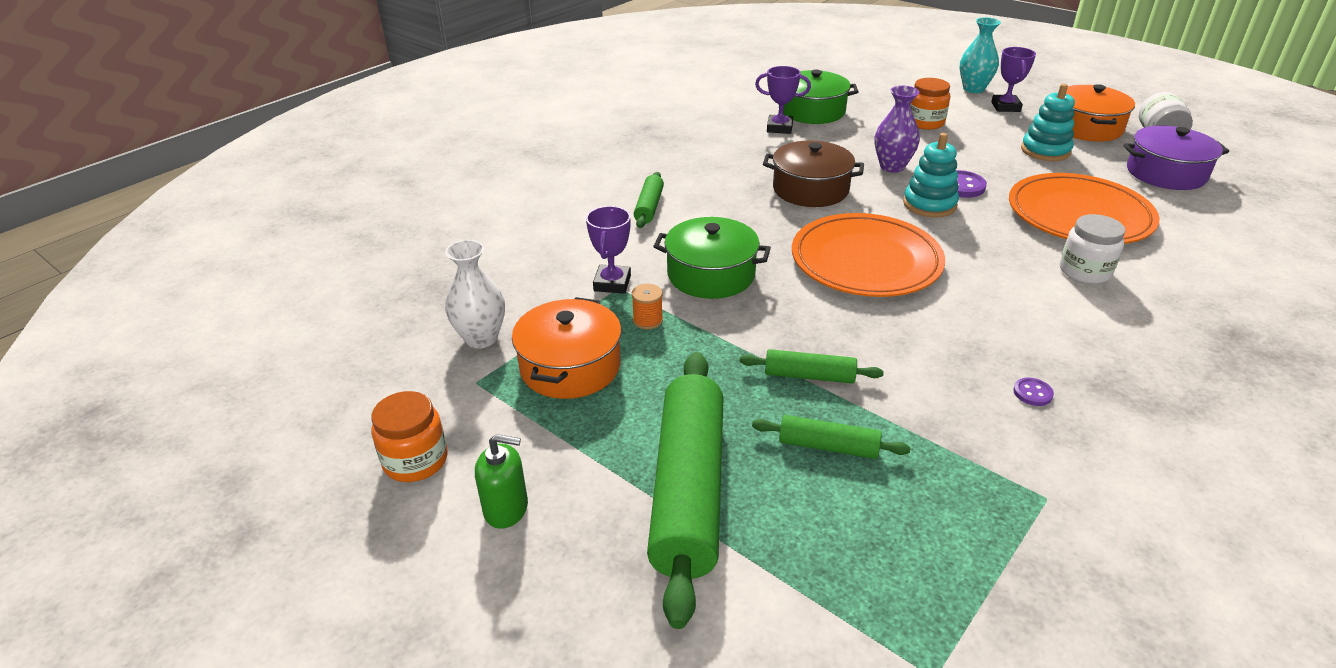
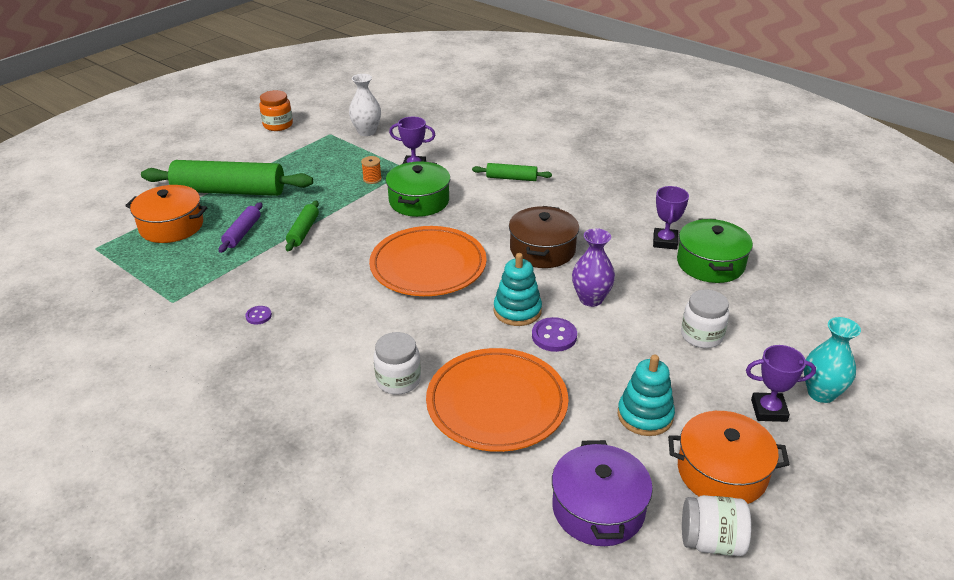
camera: 90 degrees right, 0 degrees up
(506, 509) = (239, 147): green soap dispenser -> none
(570, 366) = (335, 157): orange pot -> orange pot (171, 226)
(828, 446) = (242, 233): green rolling pin -> purple rolling pin
(925, 122) = (701, 336): orange jar -> white jar

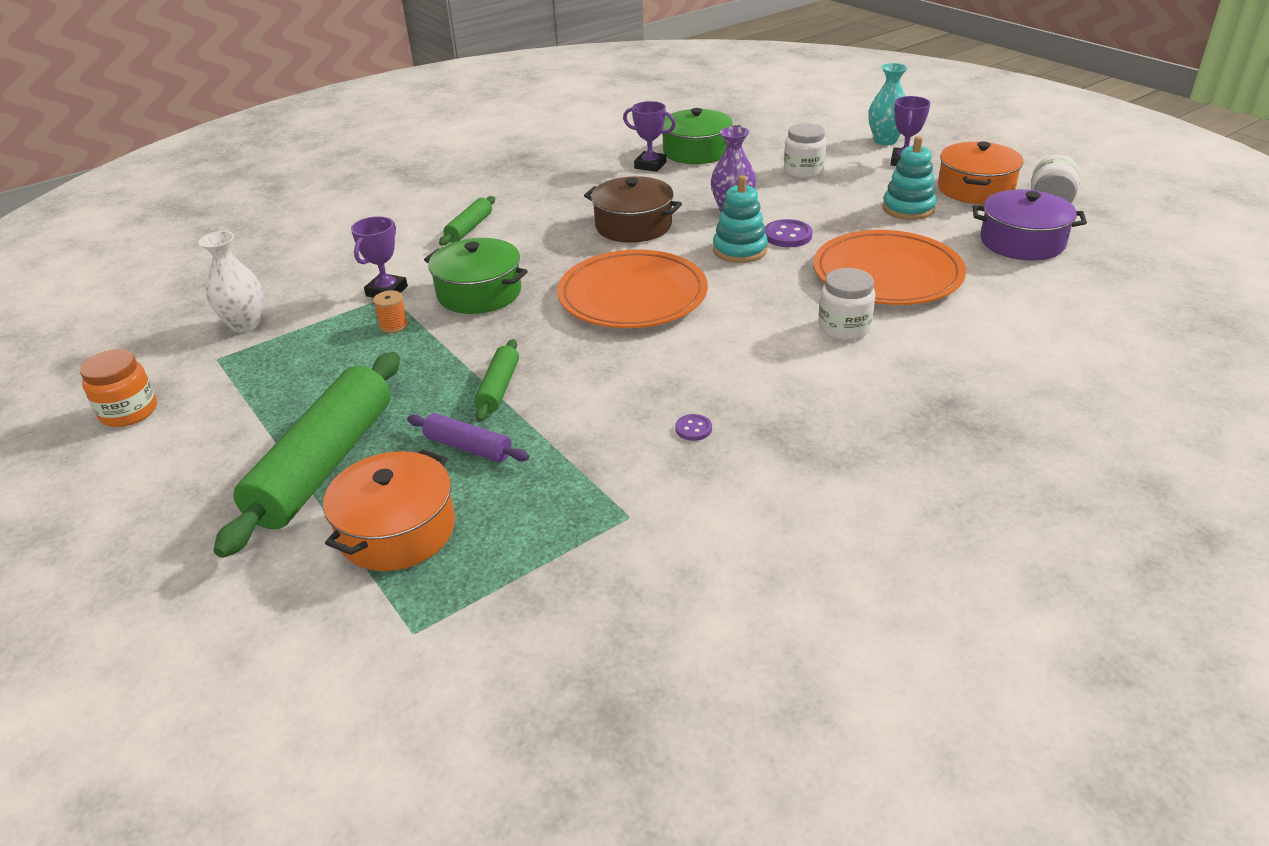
camera: 75 degrees left, 0 degrees up
(303, 231) = (499, 388): green rolling pin -> green rolling pin turned 75 degrees clockwise

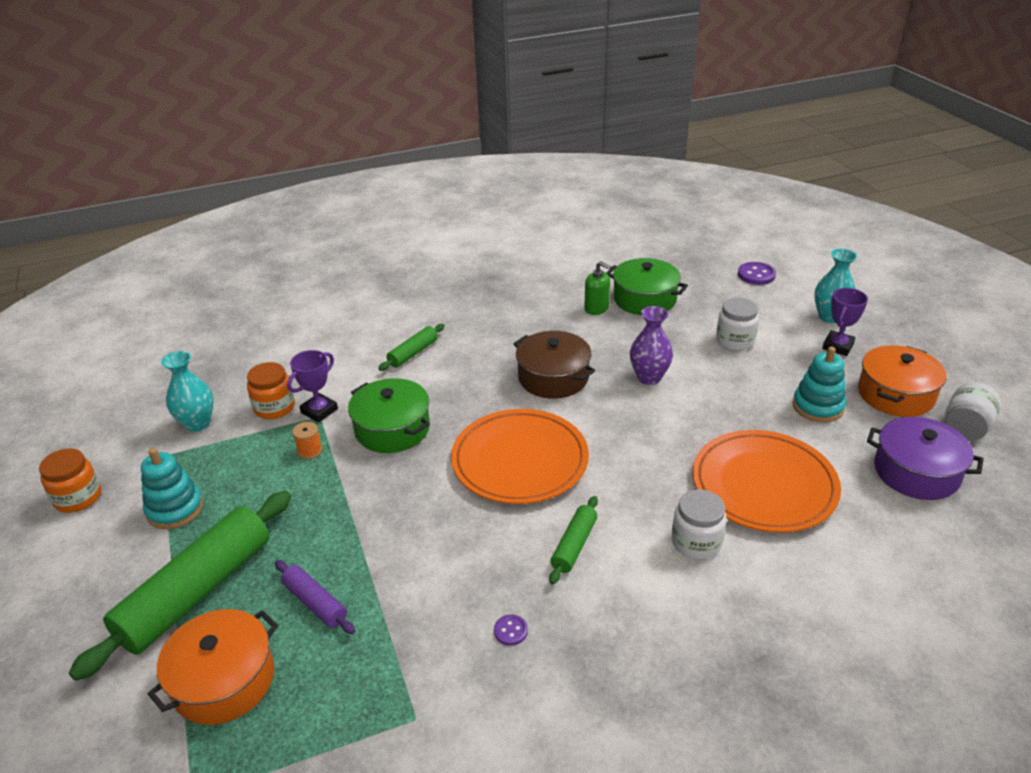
camera: 15 degrees right, 0 degrees up
(245, 324) = (197, 423): white vase -> turquoise vase
(332, 296) = (274, 407): none -> orange jar
(499, 388) = (366, 542): green rolling pin -> green rolling pin (574, 545)
(650, 165) = (596, 308): purple trophy -> green soap dispenser
(740, 250) = (637, 426): turquoise stacking toy -> turquoise stacking toy (175, 509)
(787, 235) = (688, 417): purple button -> purple button (756, 275)

